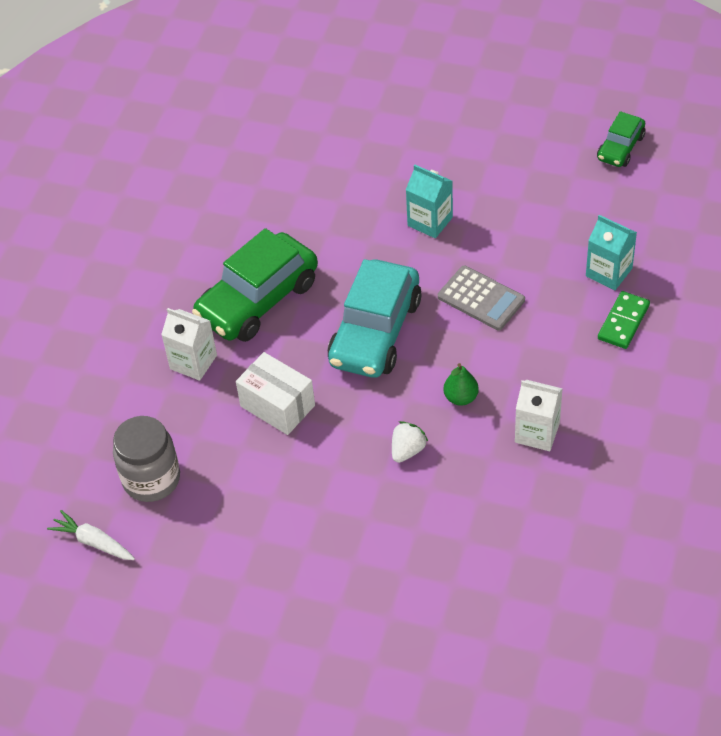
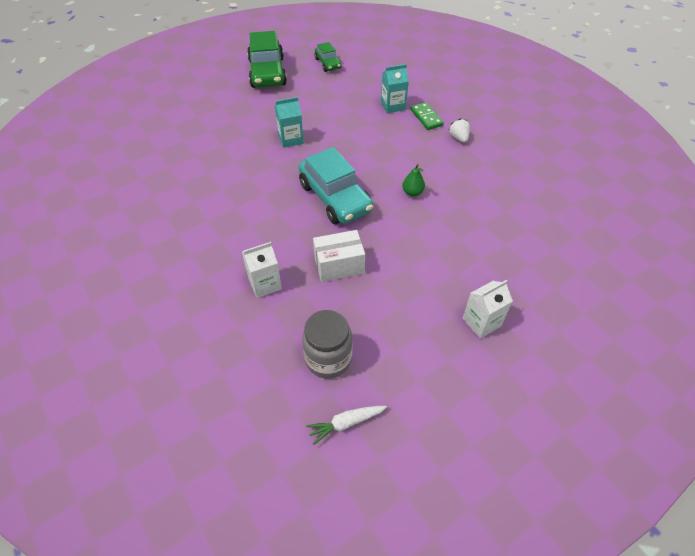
camera: 55 degrees left, 0 degrees up
(258, 300) = (257, 229): green car -> green car (267, 73)
(407, 450) = (425, 231): white strawberry -> white strawberry (458, 138)
(481, 298) = (359, 150): grey calculator -> none
(537, 432) = (462, 180): white carton -> white carton (481, 322)

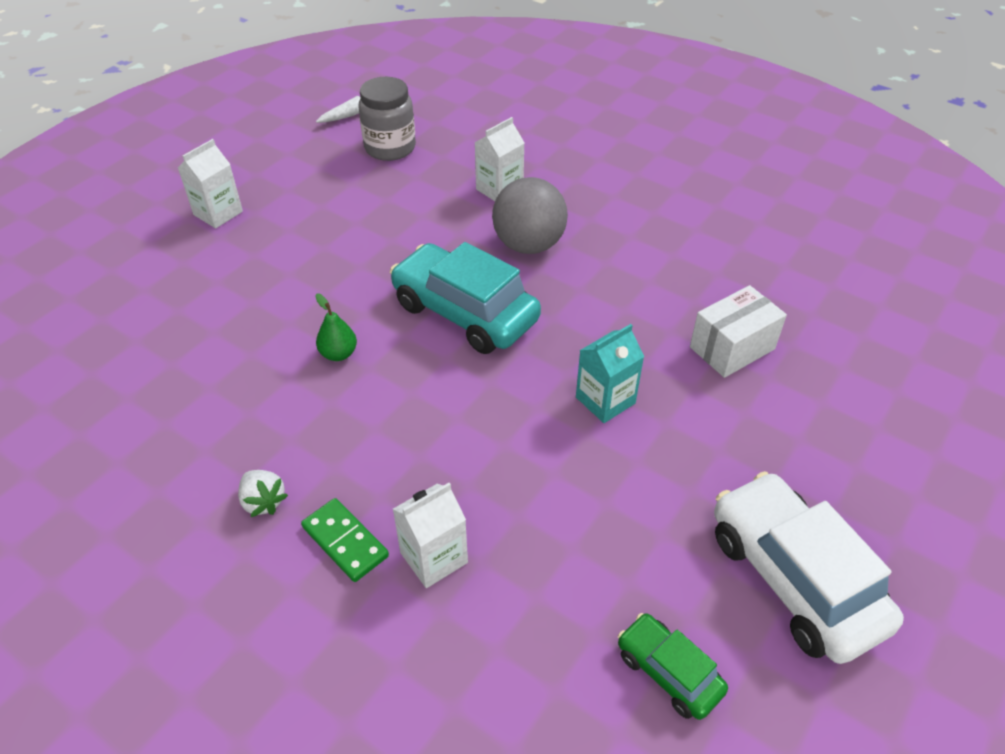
camera: 160 degrees right, 5 degrees down
(267, 73) = (794, 578): green car -> white car
(273, 231) = (529, 245): none -> grey ball
(339, 265) = (416, 228): white box -> white box (732, 348)
(393, 105) = (434, 557): turquoise carton -> white carton

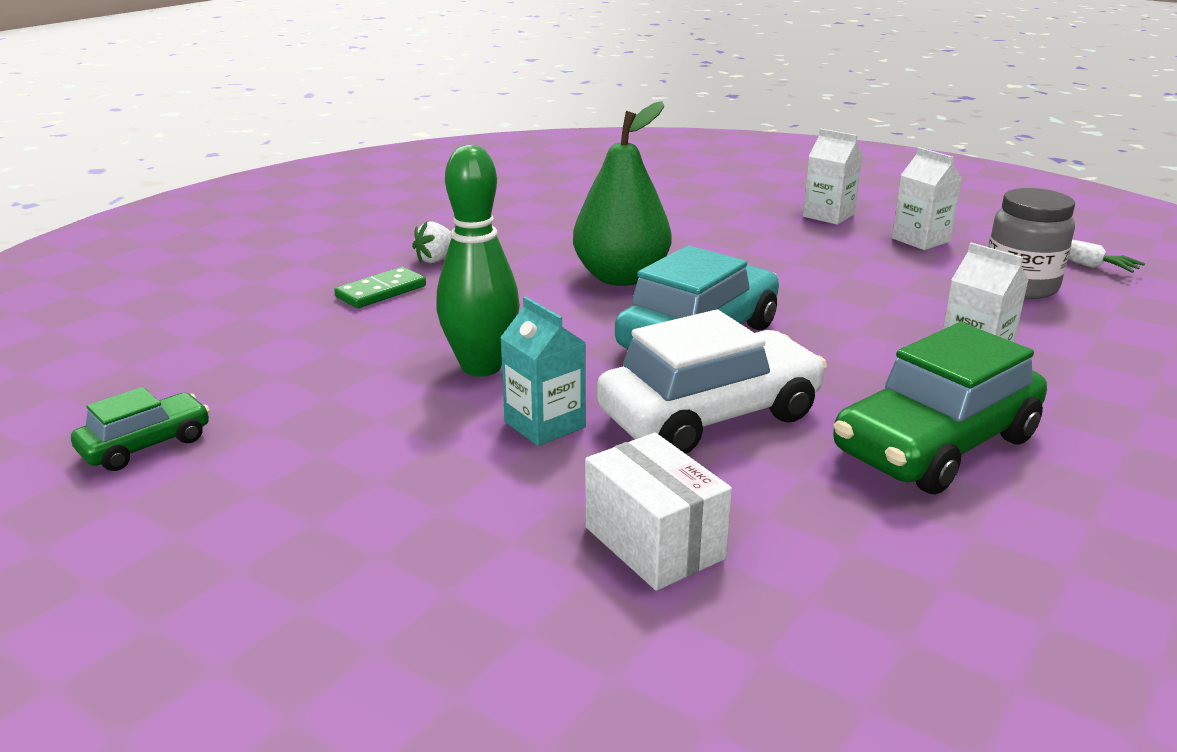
camera: 90 degrees right, 20 degrees down
(338, 354) = (621, 277): green pear -> green pear, size x2.25
(434, 557) = (347, 328): white carton -> white carton (920, 240)
(516, 444) = (481, 367): none -> green bowling pin
(529, 245) = (851, 378): grey ball -> none
(610, 225) = (935, 445): none -> green car
(794, 578) = (208, 549): white car -> white car (710, 416)

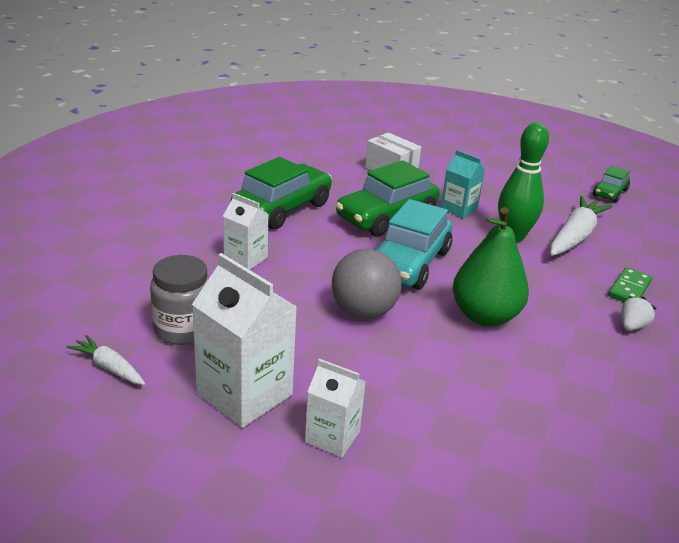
camera: 165 degrees right, 5 degrees up
(365, 361) = (574, 236): none -> white carrot
(710, 416) = (386, 217): white car -> green car
(784, 289) = (363, 311): none -> grey ball
(920, 240) = (244, 394): white carton -> white carton, size x1.73

